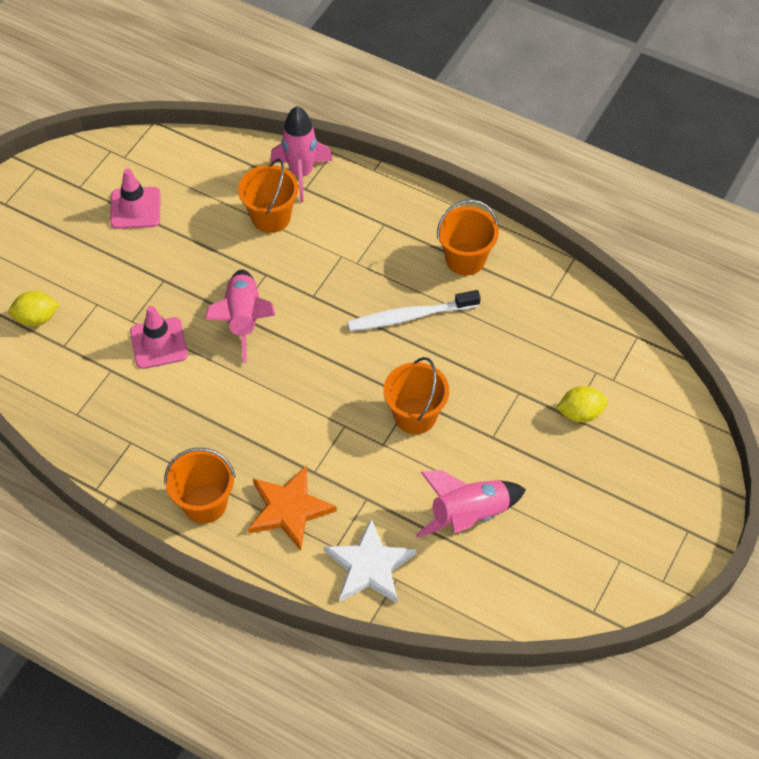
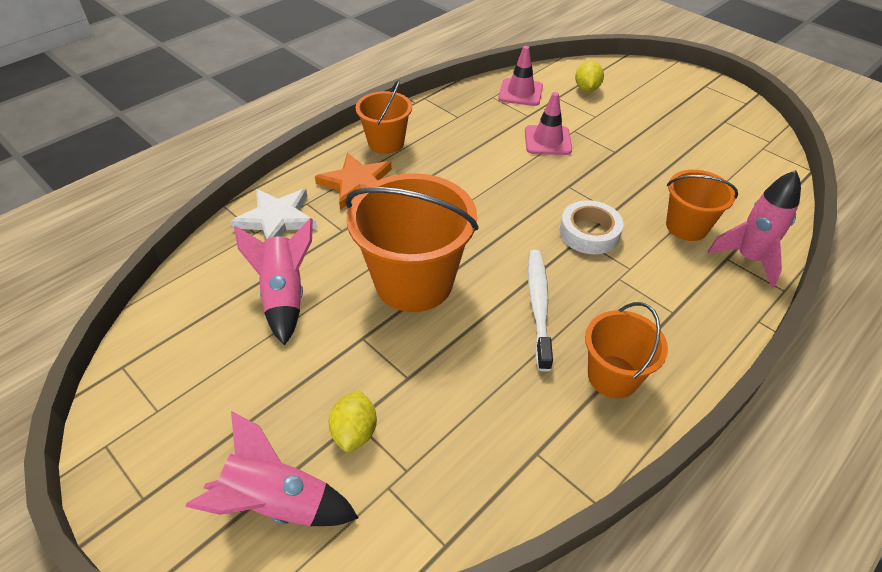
camera: 105 degrees right, 10 degrees down
(135, 208) = (699, 146): pink traffic cone -> pink traffic cone (520, 92)
(243, 320) = (561, 189): pink rocket -> pink rocket (277, 503)
(303, 290) = (589, 233): none -> white tape
(415, 415) = (414, 282): orange bucket -> orange bucket, size x1.74

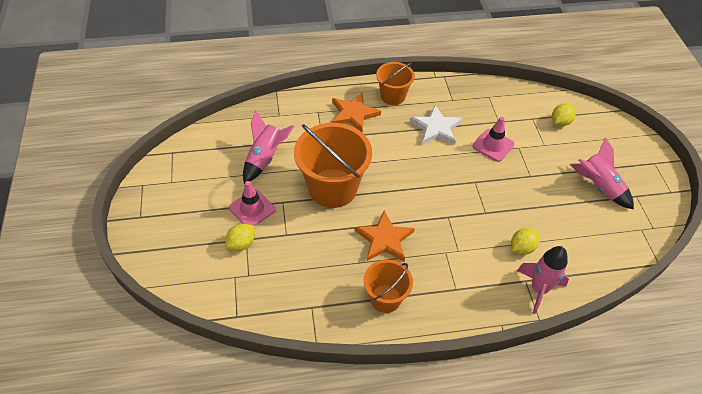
camera: 35 degrees right, 5 degrees up
(277, 219) = (295, 113): white star -> white star (436, 128)
(277, 503) = (186, 253): pink rocket -> pink rocket (598, 186)
(520, 92) = (510, 103): pink traffic cone -> pink traffic cone (252, 209)
(538, 306) = (384, 239): white toothbrush -> orange star
(589, 233) = (456, 217): white tape -> none
(686, 226) = (522, 248): orange bucket -> yellow lemon

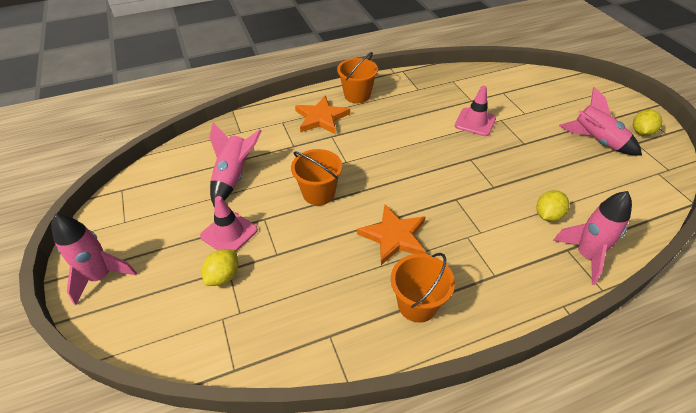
camera: 10 degrees left, 5 degrees down
(149, 225) = (101, 277): none -> pink rocket
(332, 188) = (318, 193): orange bucket -> orange bucket, size x0.57
(436, 128) = (411, 116): white star -> none
(560, 122) = (531, 91): yellow lemon -> yellow lemon (641, 132)

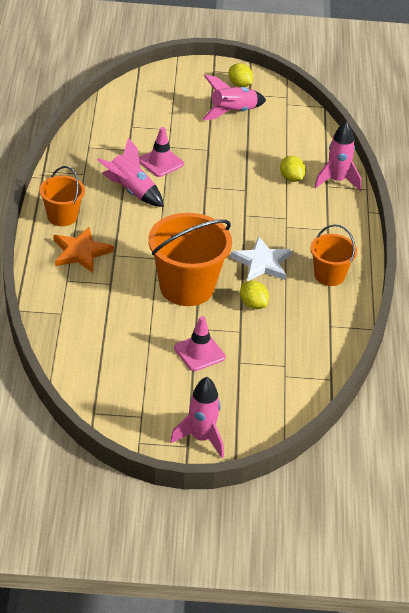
camera: 70 degrees left, 5 degrees down
(223, 276) = (245, 366): yellow lemon -> yellow lemon (253, 304)
(234, 177) = (128, 333): pink rocket -> pink rocket (131, 191)
(318, 193) = (187, 287): orange bucket -> orange bucket, size x1.74
(394, 236) = (262, 263): orange star -> white star

